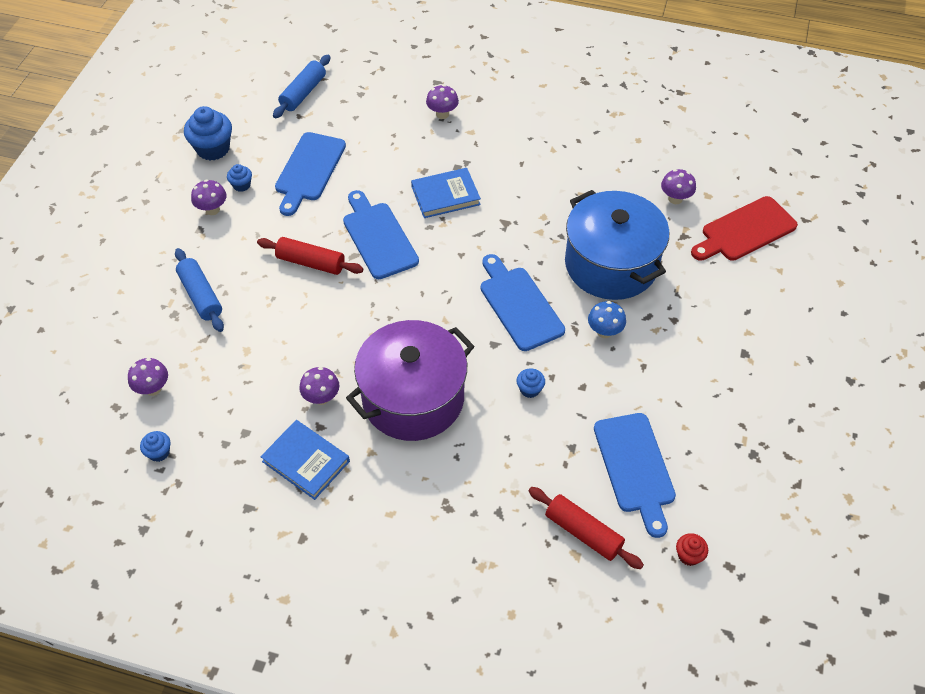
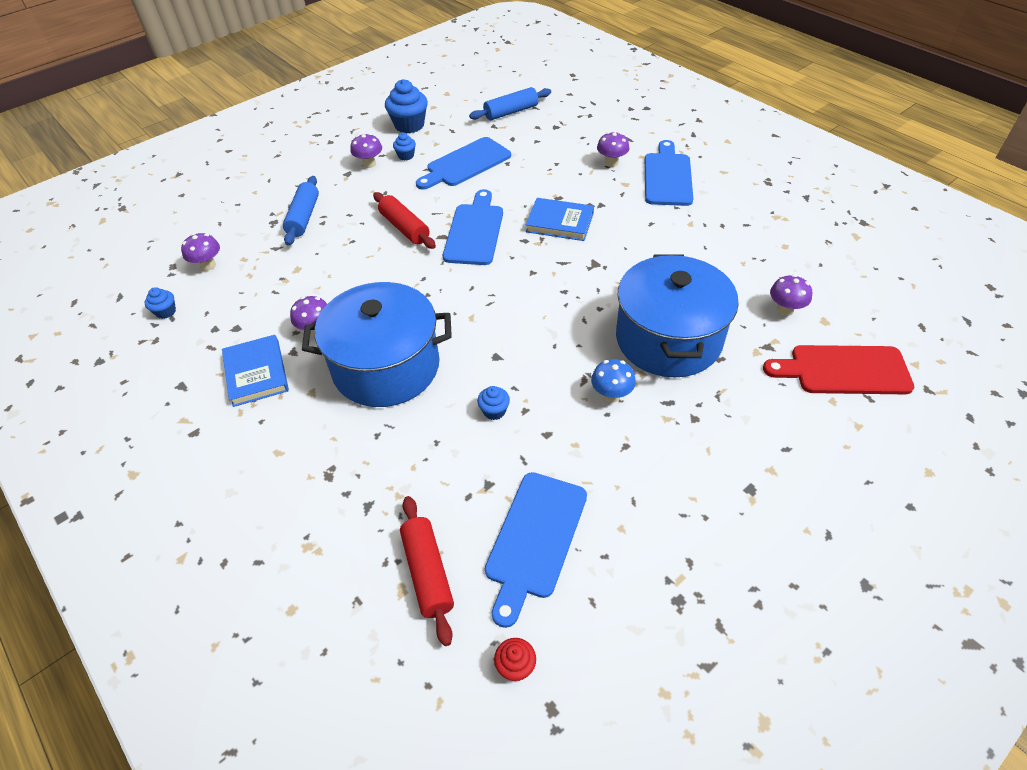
camera: 35 degrees right, 5 degrees down
(413, 398) = (386, 367): purple pot -> blue pot
(519, 305) = (548, 335): blue cutting board -> blue cutting board (667, 177)

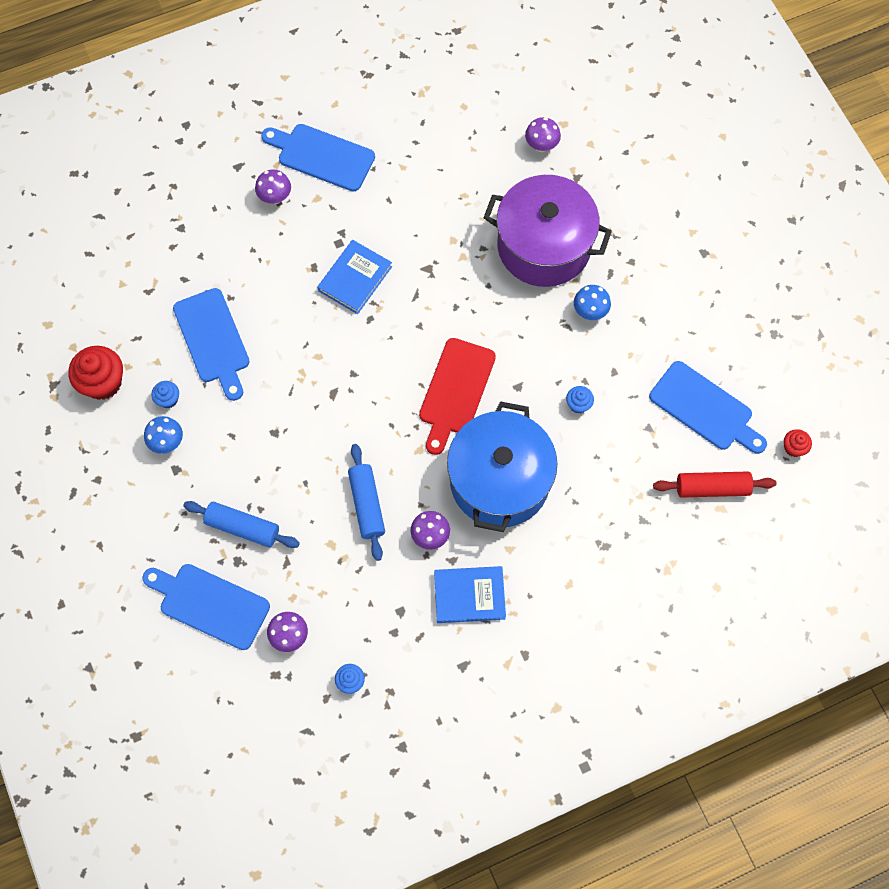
camera: 75 degrees left, 20 degrees up
(369, 164) = (167, 442): purple mushroom -> blue mushroom
(404, 228) = (304, 427): red rolling pin -> none
(409, 125) = (103, 382): blue cupcake -> red cupcake
(475, 231) = (337, 360): blue cutting board -> blue cutting board (210, 604)
(511, 112) = (127, 264): blue rolling pin -> blue rolling pin (367, 505)
(668, 339) = (544, 246): blue pot -> purple pot
(844, 370) = (618, 138): red cutting board -> red cutting board (455, 391)

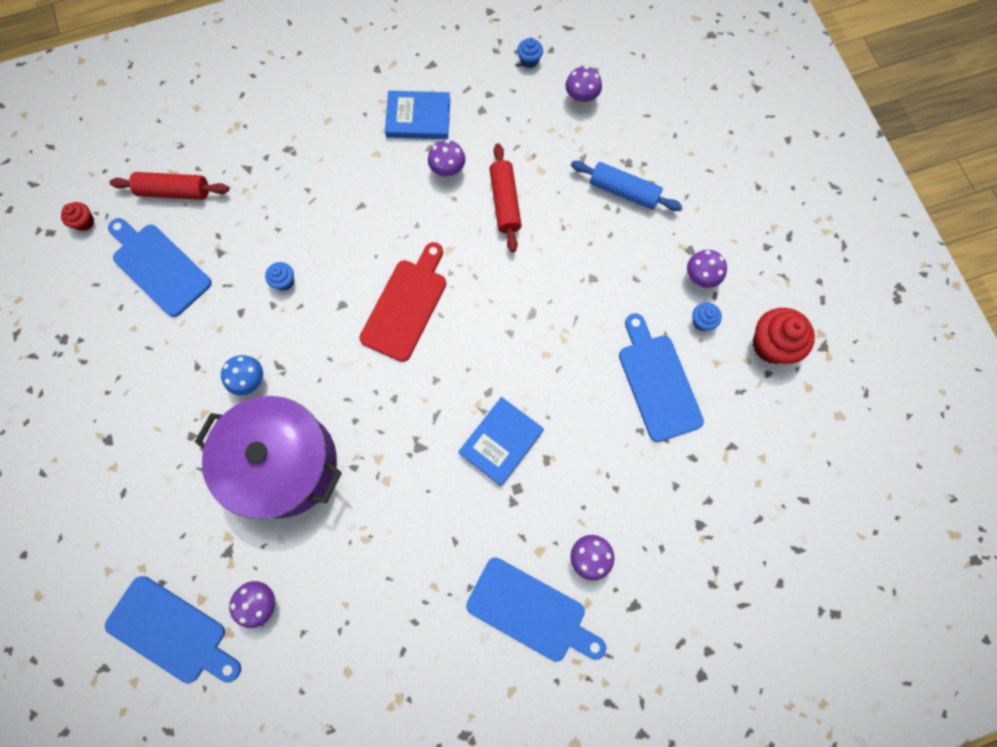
camera: 175 degrees left, 5 degrees up
(167, 442) = (700, 277): blue mushroom -> purple mushroom
(210, 604) = (652, 129): blue cutting board -> blue cutting board (171, 631)
(367, 505) = (505, 202): blue rolling pin -> red rolling pin
(499, 480) = (375, 214): blue pot -> none

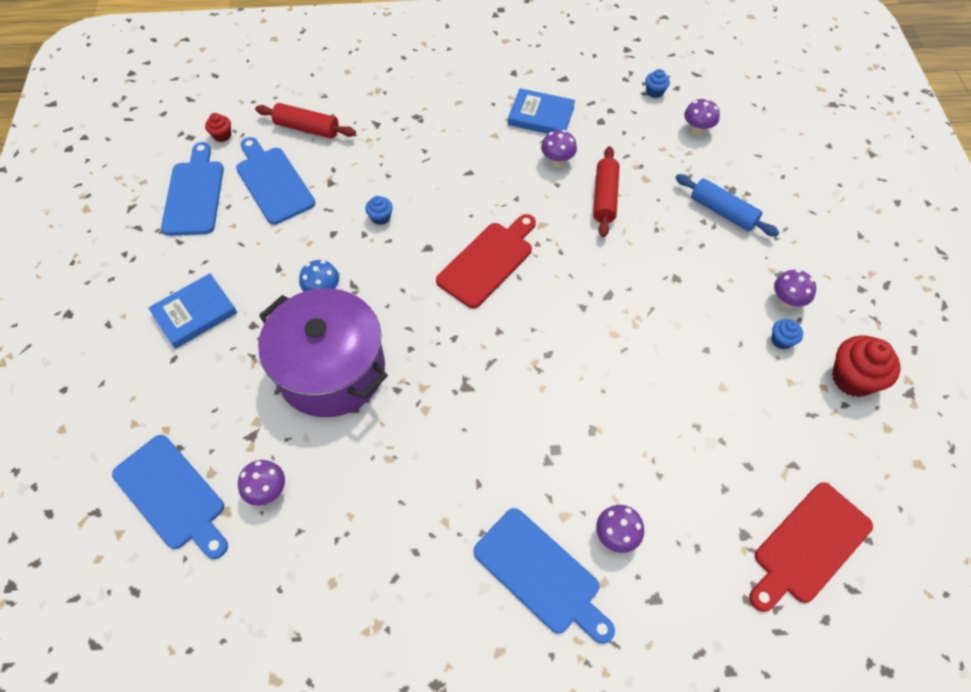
camera: 15 degrees right, 15 degrees down
(501, 441) = (549, 401): blue book -> blue book (195, 313)
(658, 382) = (724, 385): blue cutting board -> blue cutting board (194, 194)
(756, 520) = (808, 545): none -> red cutting board

